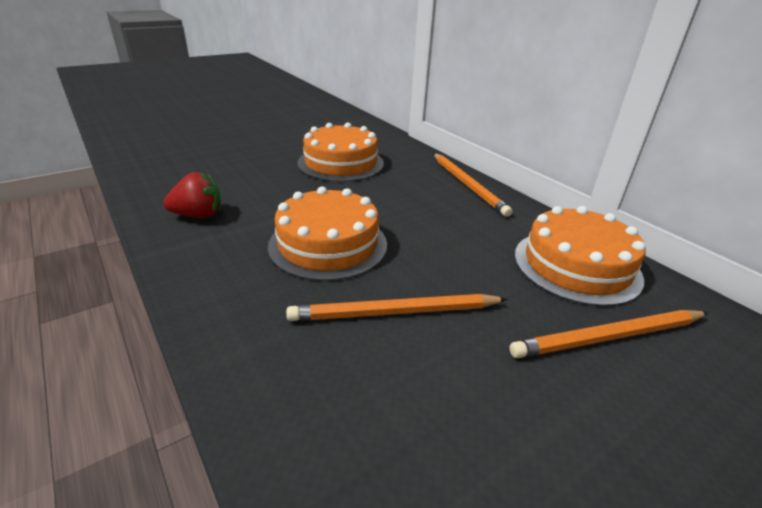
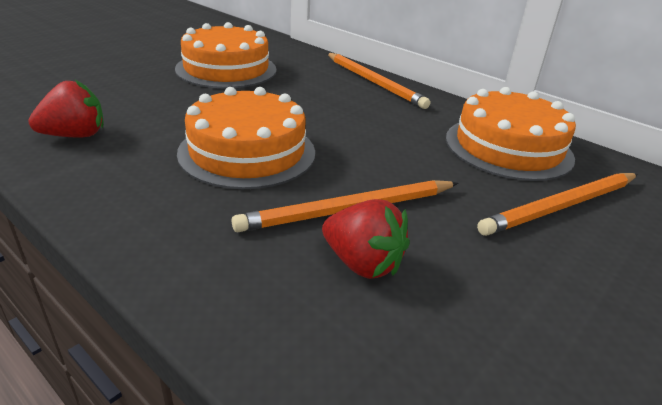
camera: 15 degrees left, 0 degrees up
(386, 368) = (362, 263): none -> red strawberry

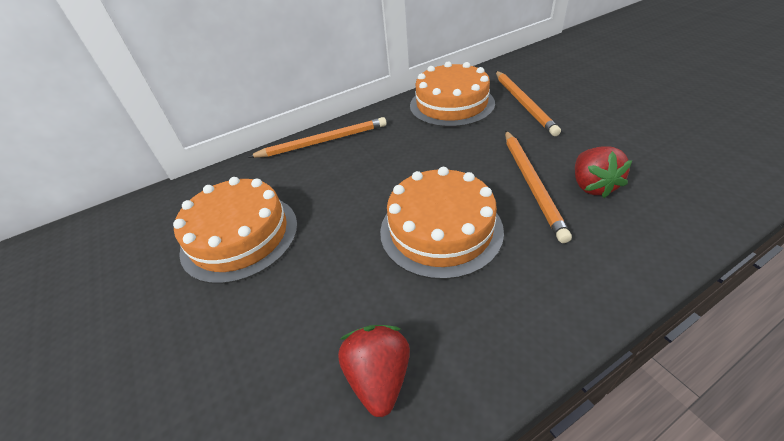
camera: 65 degrees left, 10 degrees up
(362, 263) = (592, 186): red strawberry -> red strawberry turned 120 degrees clockwise

